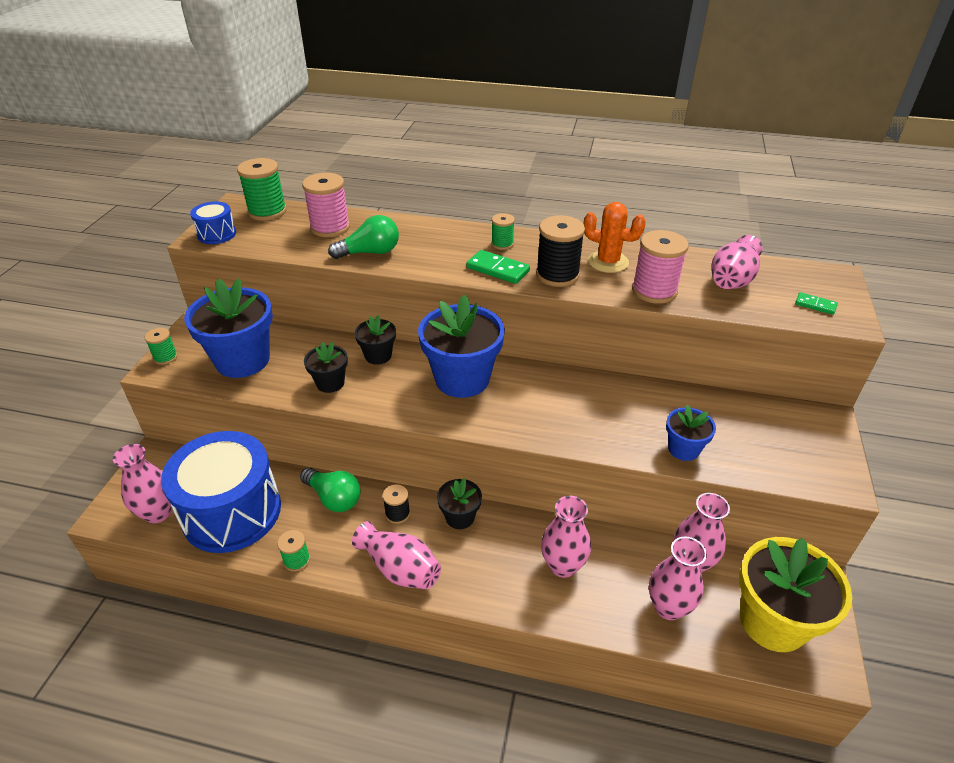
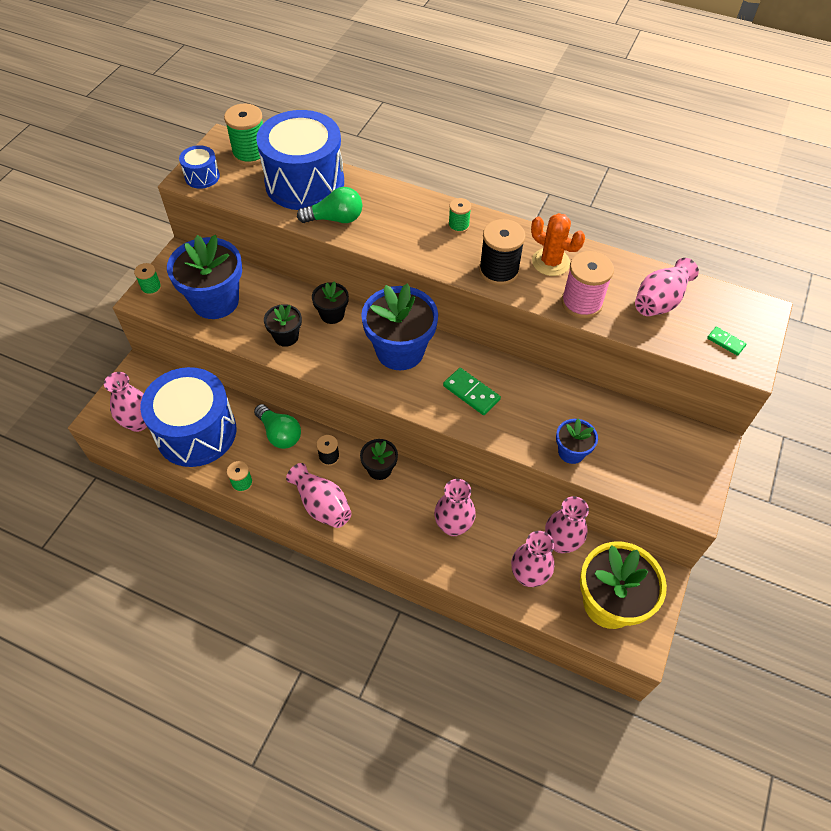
camera: 10 degrees right, 15 degrees up
(330, 228) = (304, 182): pink spool -> blue drum
(497, 269) = (446, 256): green domino -> green domino (471, 393)

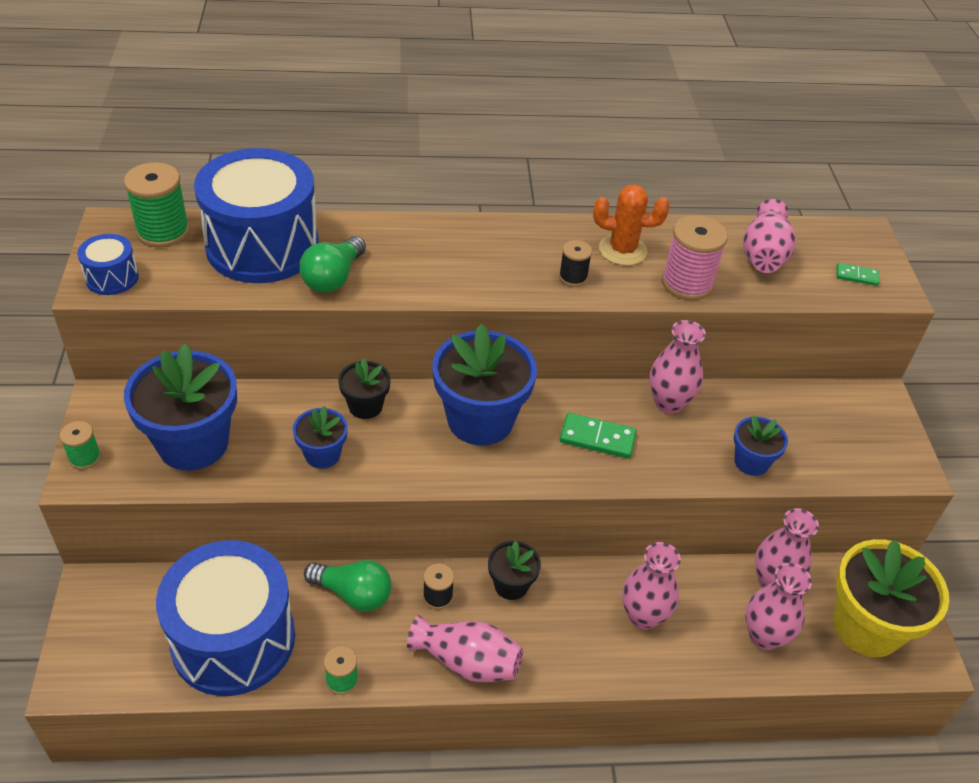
camera: 30 degrees left, 10 degrees down
(138, 423) = (137, 662): pink vase -> pink vase (669, 403)
(286, 337) = (322, 454): black flower pot -> blue flower pot
(335, 219) = (333, 277): green light bulb -> green light bulb turned 150 degrees clockwise
(458, 226) = (491, 241): green spool -> none
(498, 271) = (573, 277): black spool -> black spool, size x0.55

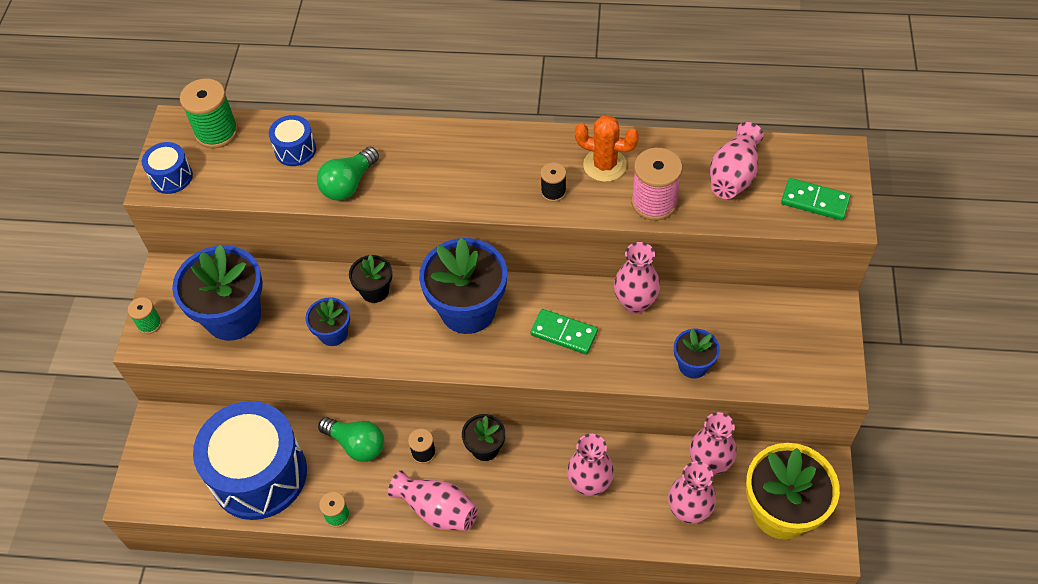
camera: 15 degrees right, 10 degrees up
(262, 246) = (295, 150): blue drum -> blue drum, size x0.44
(856, 276) = (815, 201): green domino -> green domino, size x1.68

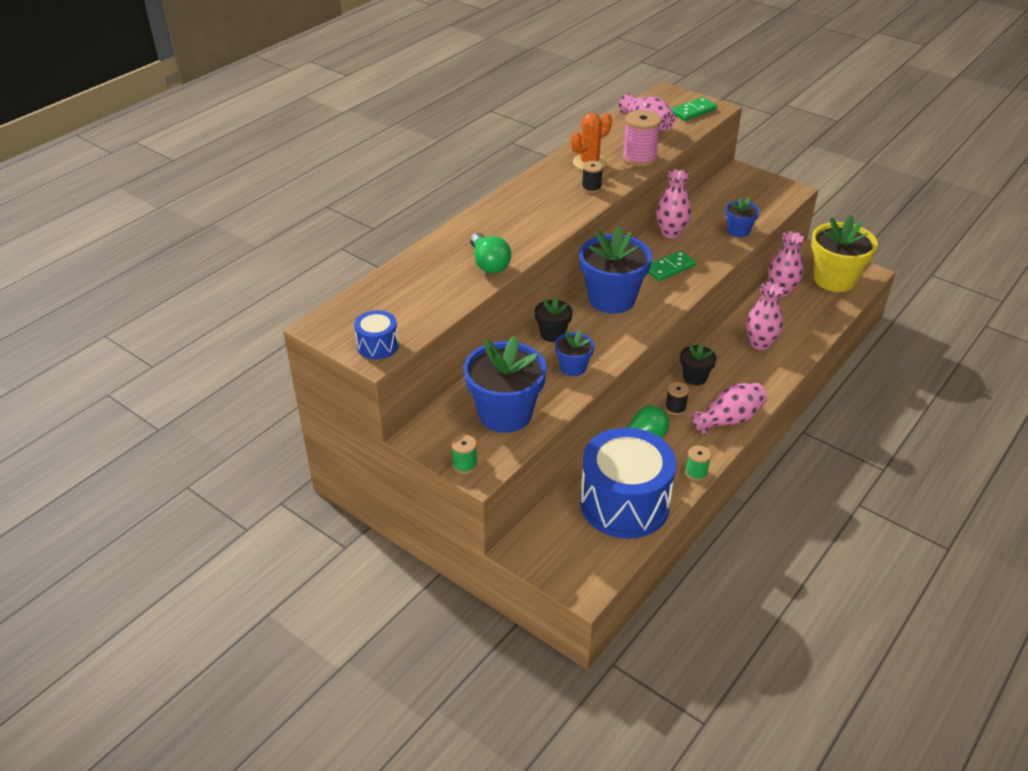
camera: 60 degrees left, 15 degrees down
(216, 132) = (357, 308): green spool -> none
(295, 150) = (424, 276): blue drum -> none
(688, 511) = (809, 313): pink vase -> none

